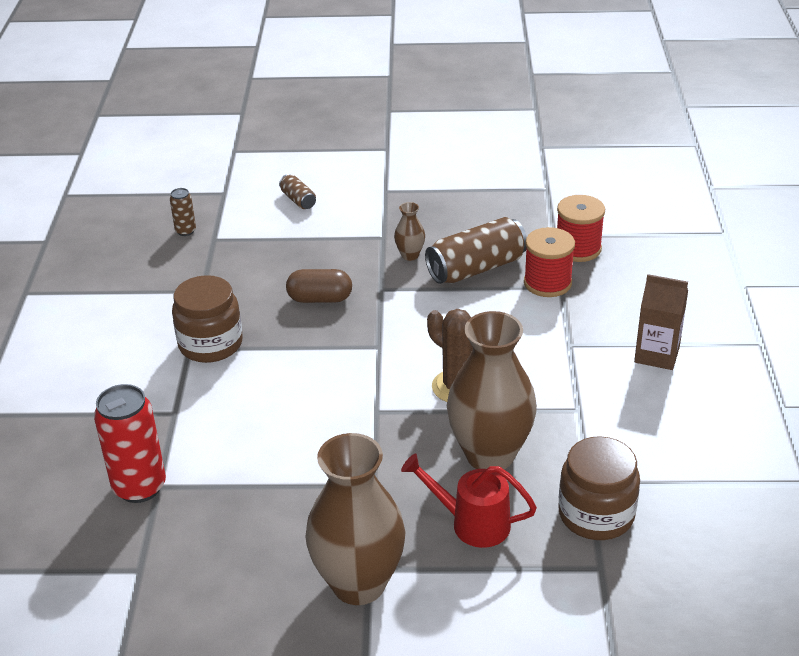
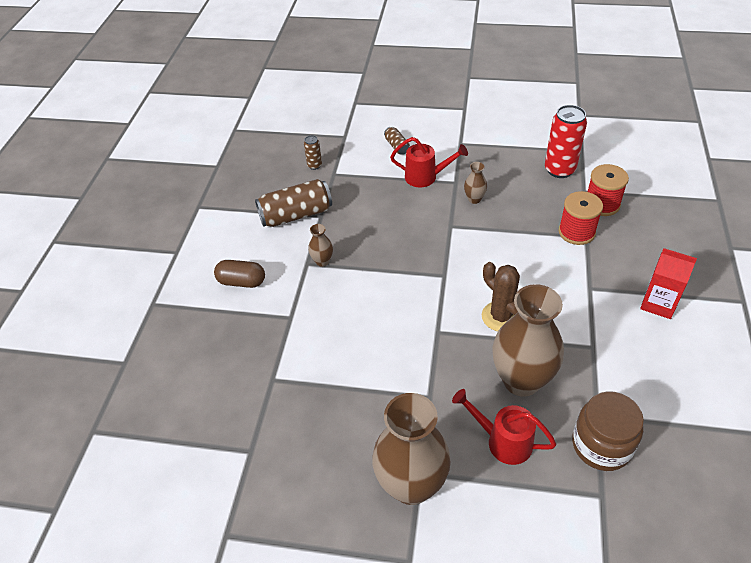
camera: 10 degrees right, 10 degrees up
(139, 487) = (259, 378): red can -> red can (559, 170)
(210, 344) = (322, 261): brown jar -> brown vase
(320, 299) = (405, 230): brown capsule -> brown capsule (242, 282)
(342, 234) = (426, 177): none -> red watering can
(476, 268) = (523, 214): brown can -> brown can (296, 215)
(657, 354) = (658, 304): brown carton -> red carton

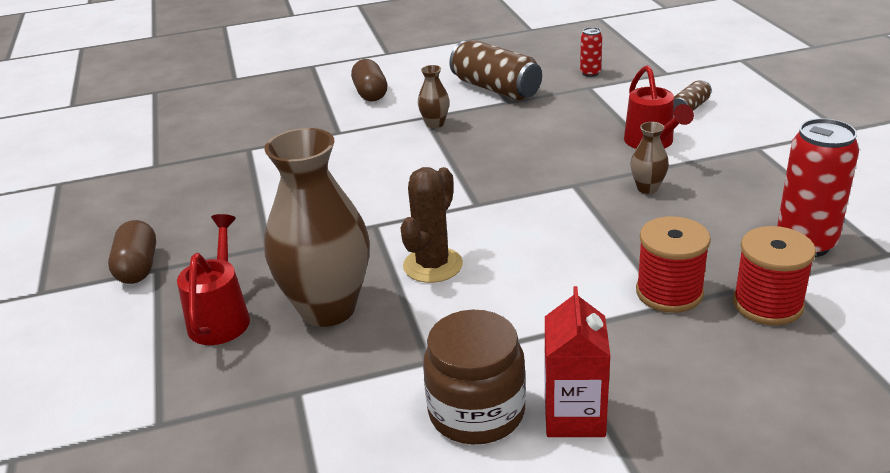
camera: 65 degrees right, 15 degrees down
(314, 165) = (590, 73): brown can -> red can
(411, 485) = (138, 267): brown vase -> brown capsule
(601, 445) = (244, 406): brown jar -> brown jar (476, 412)

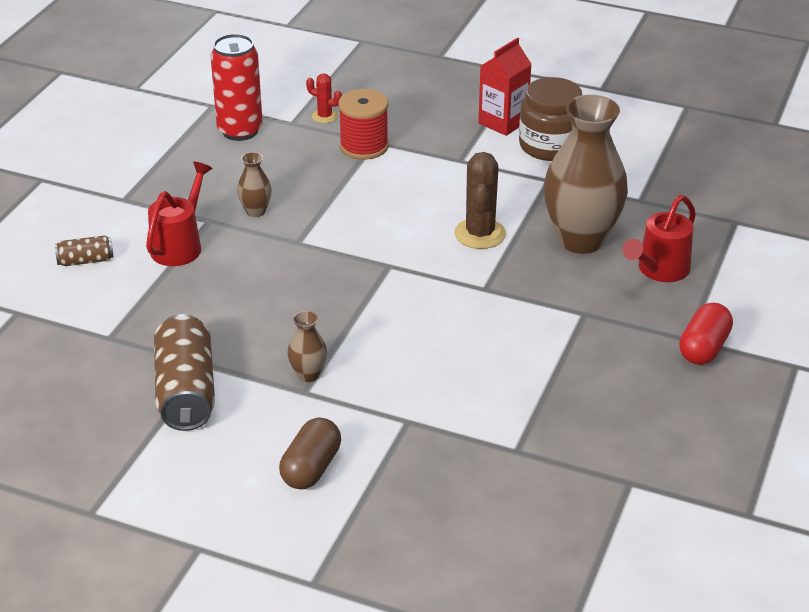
camera: 145 degrees left, 5 degrees up
(138, 267) = (703, 348): brown capsule -> red capsule
(432, 265) = (480, 234): brown cactus -> brown cactus turned 60 degrees counterclockwise
(590, 73) = (72, 356): red can -> none
(767, 304) = (325, 116): red spool -> red cactus

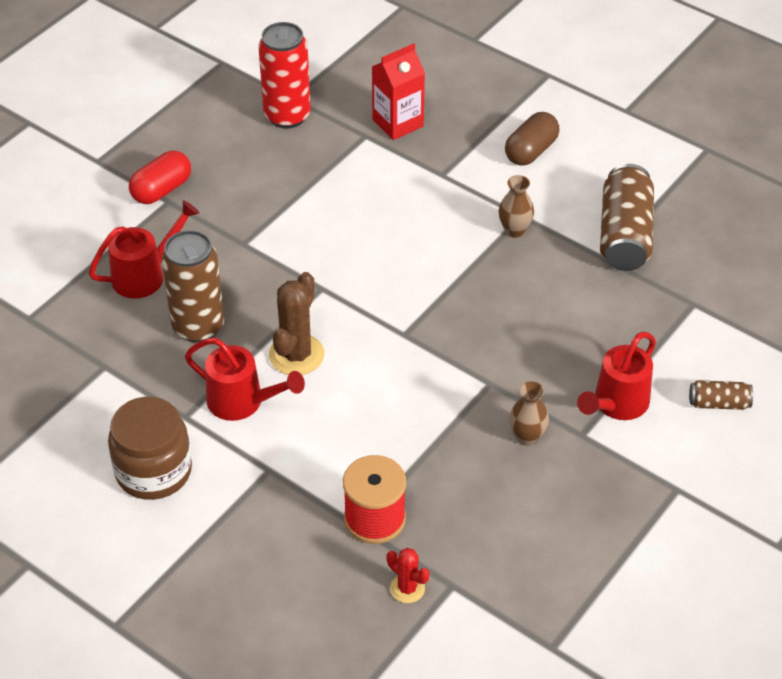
camera: 165 degrees left, 10 degrees up
(240, 131) = (523, 584): red can -> red can (287, 116)
(503, 122) = (188, 526): red carton -> red carton (398, 123)
(507, 196) = (242, 402): none -> red watering can
(580, 240) = (198, 326): brown vase -> brown can

